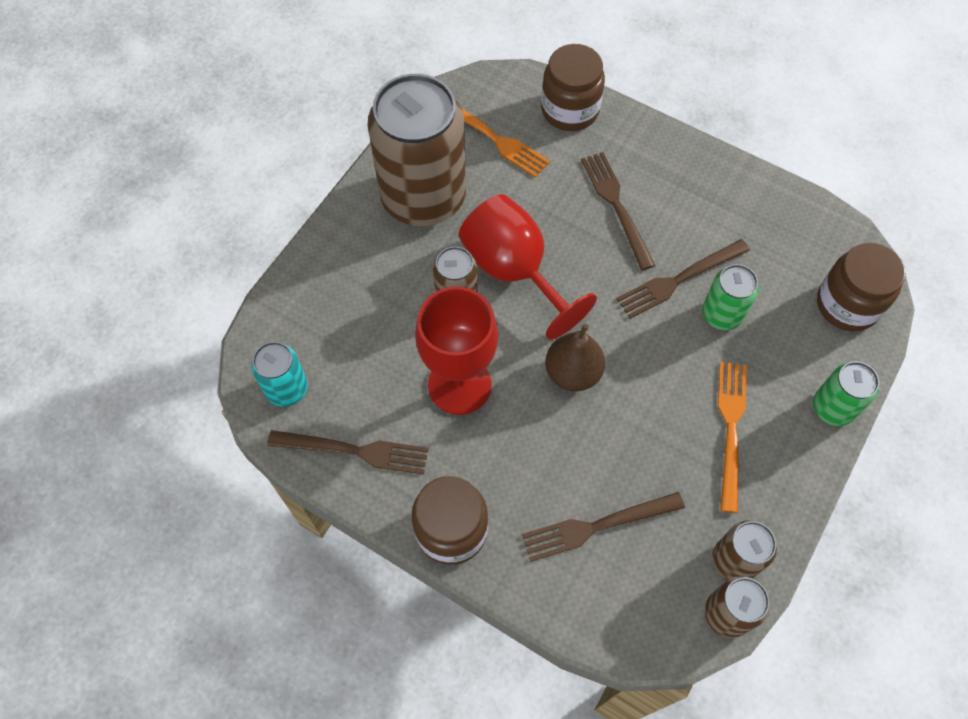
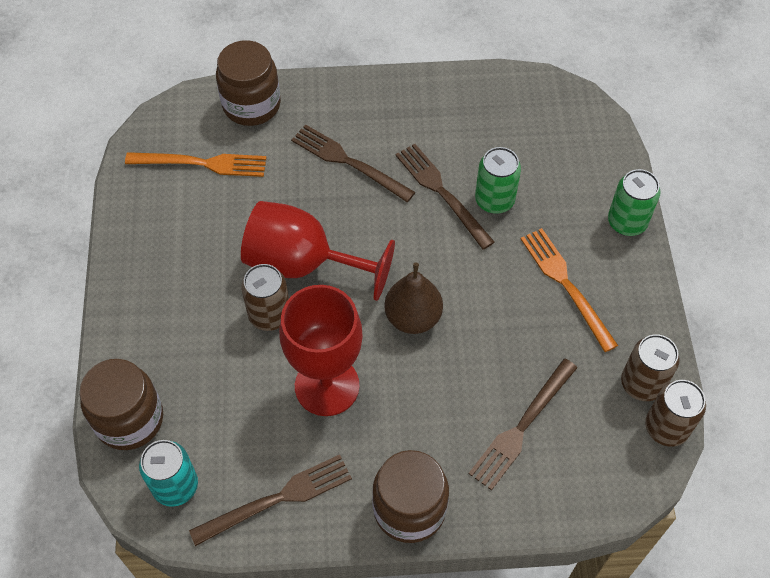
camera: 35 degrees left, 5 degrees down
(423, 197) = (177, 248): brown can -> none
(679, 279) = (442, 192): brown fork -> brown fork turned 120 degrees clockwise
(847, 304) = (580, 138): brown jar -> brown jar (129, 419)

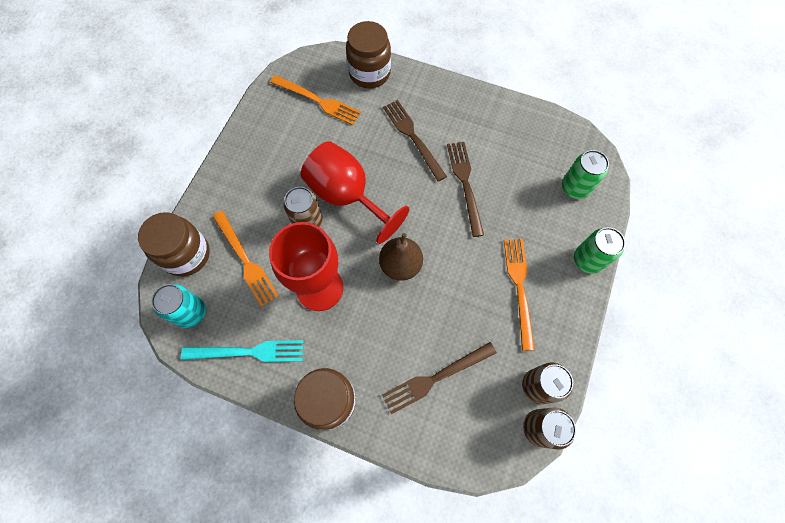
camera: 25 degrees right, 10 degrees up
(213, 393) = (245, 260): none -> orange fork
(277, 499) = (248, 352): brown fork -> turquoise fork
(494, 200) = (499, 204): green can -> green can (575, 188)

